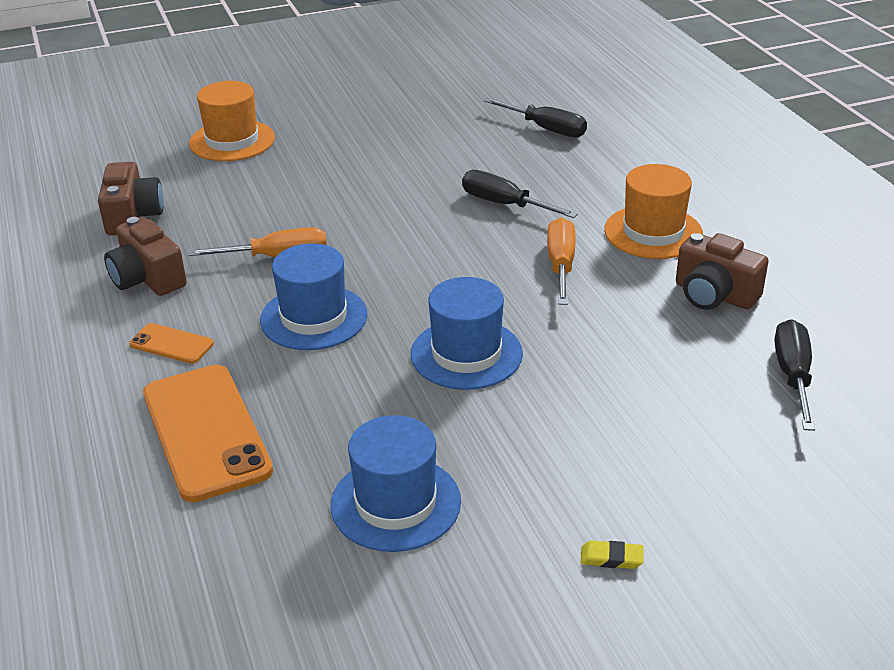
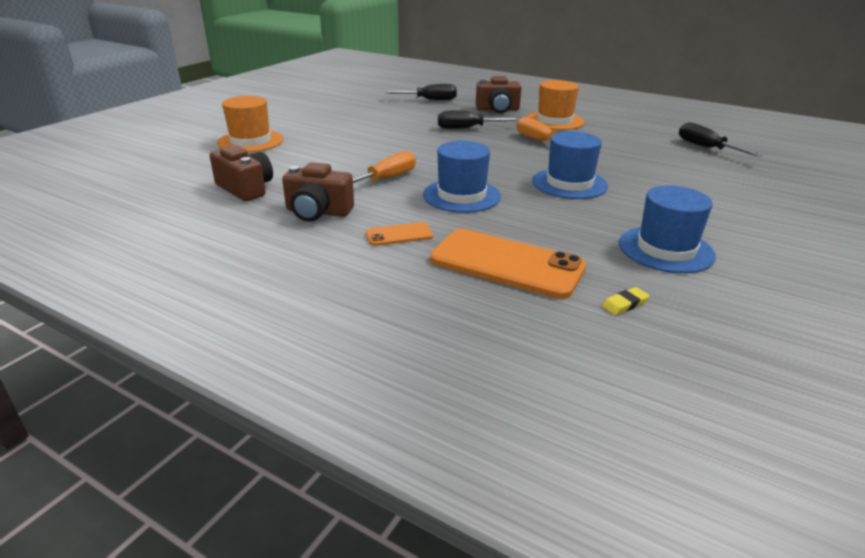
camera: 40 degrees left, 5 degrees down
(611, 558) = (787, 228): yellow eraser -> yellow eraser (624, 304)
(714, 295) = (623, 133): brown camera -> brown camera (497, 109)

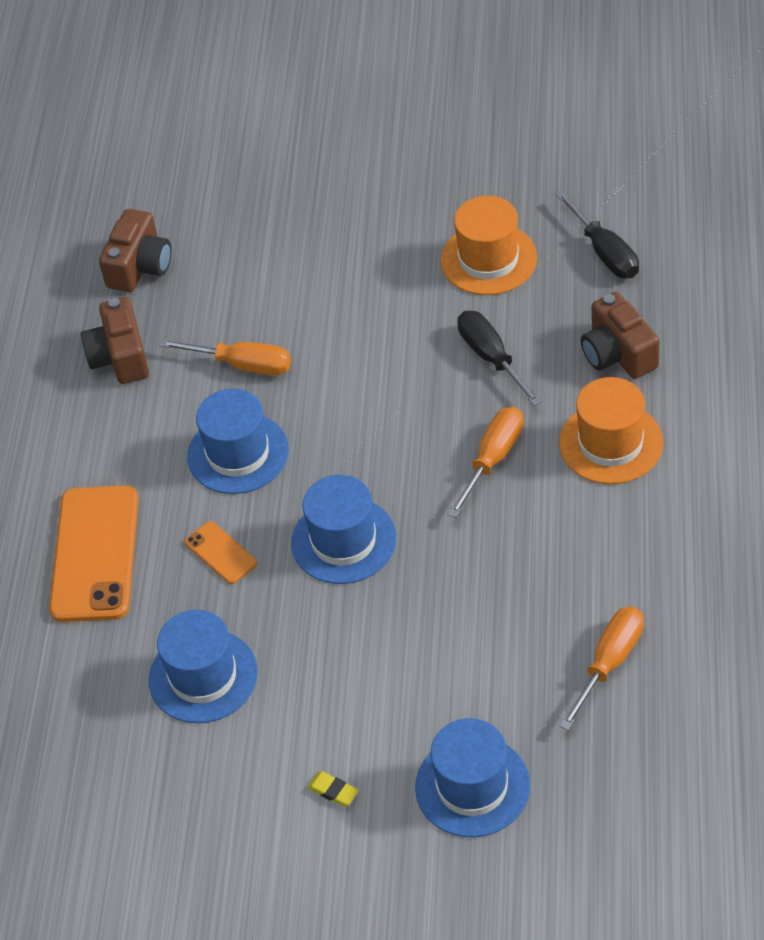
camera: 70 degrees right, 20 degrees up
(250, 141) = (277, 178): orange hat -> orange hat (488, 259)
(399, 235) = (108, 446): orange phone -> orange phone (221, 553)
(624, 304) = (66, 666): yellow eraser -> yellow eraser (333, 791)
(707, 148) = (609, 663): black screwdriver -> orange screwdriver
(793, 192) = (472, 786): none -> blue hat

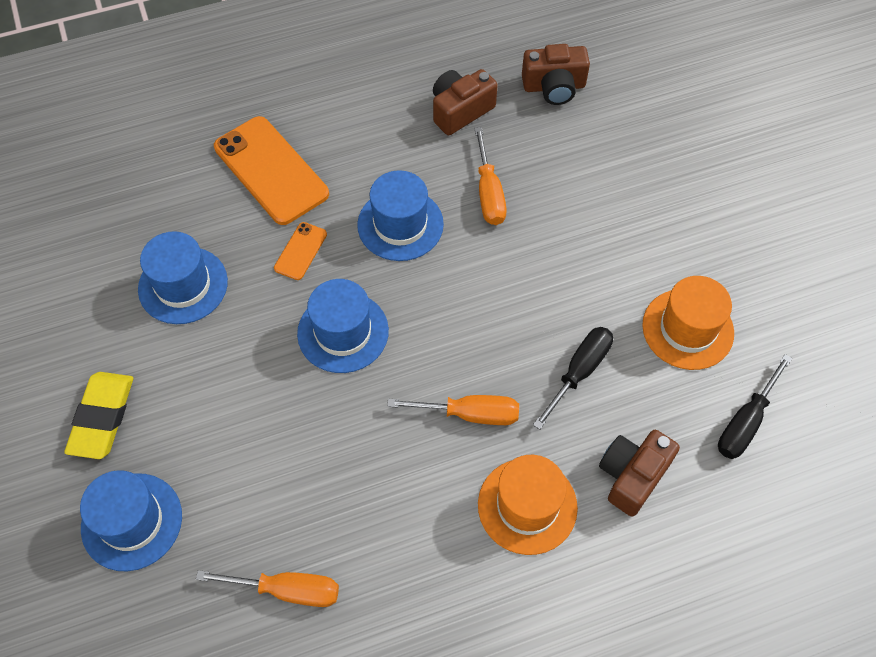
camera: 60 degrees right, 10 degrees up
(95, 554) = (271, 170): orange phone -> orange phone turned 75 degrees clockwise
(333, 791) = (102, 417): yellow eraser -> yellow eraser, size x2.27

